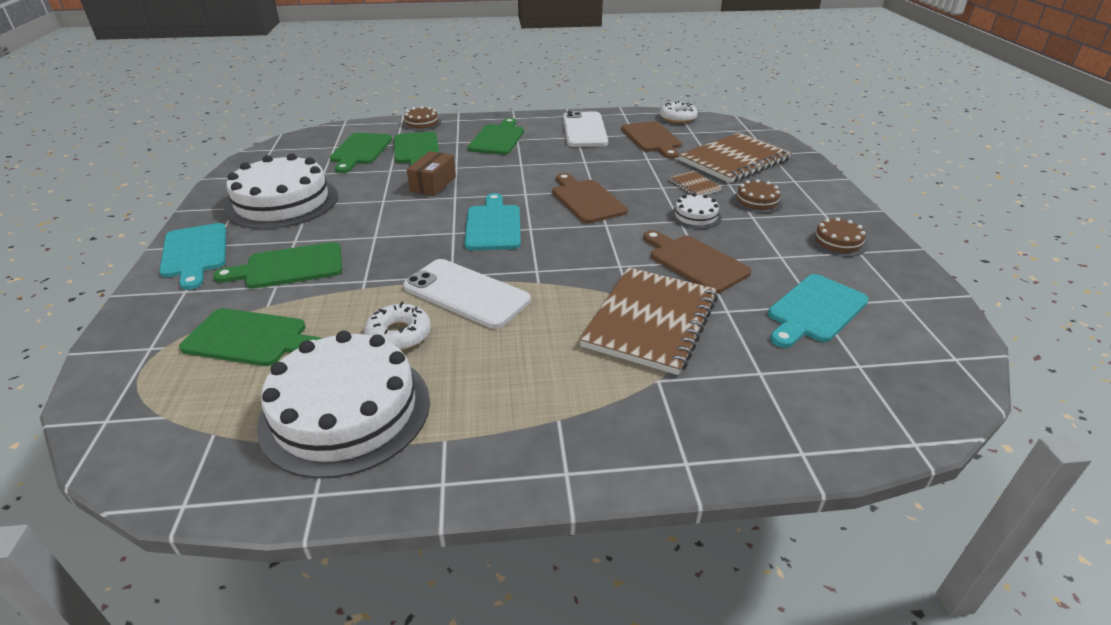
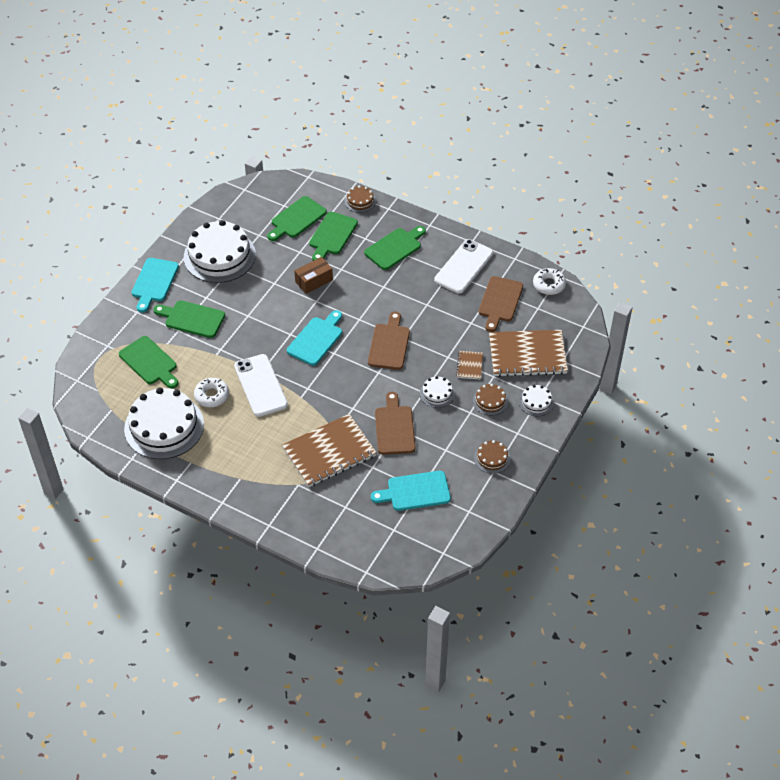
camera: 35 degrees right, 15 degrees up
(798, 186) = (536, 402): none -> white cake

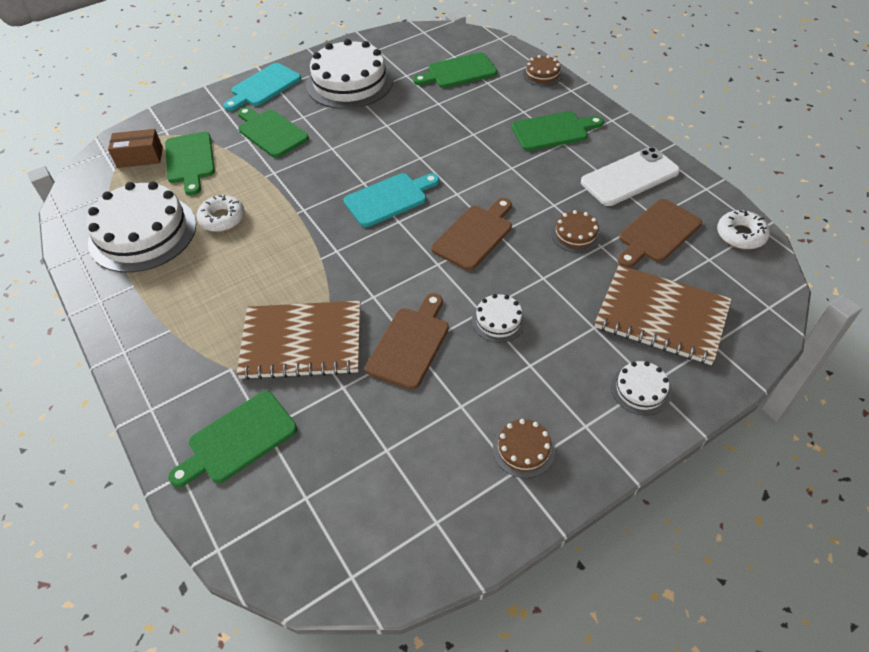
camera: 30 degrees right, 0 degrees up
(260, 385) = (285, 227): white phone -> none
(314, 281) = (432, 136): brown box -> brown box (140, 157)
(332, 235) = (487, 98): green cutting board -> green cutting board (238, 439)
(415, 492) = (376, 451): turquoise cutting board -> none
(469, 366) = (567, 300): brown notebook -> none
(490, 401) = (569, 360): brown cake -> brown cake (576, 234)

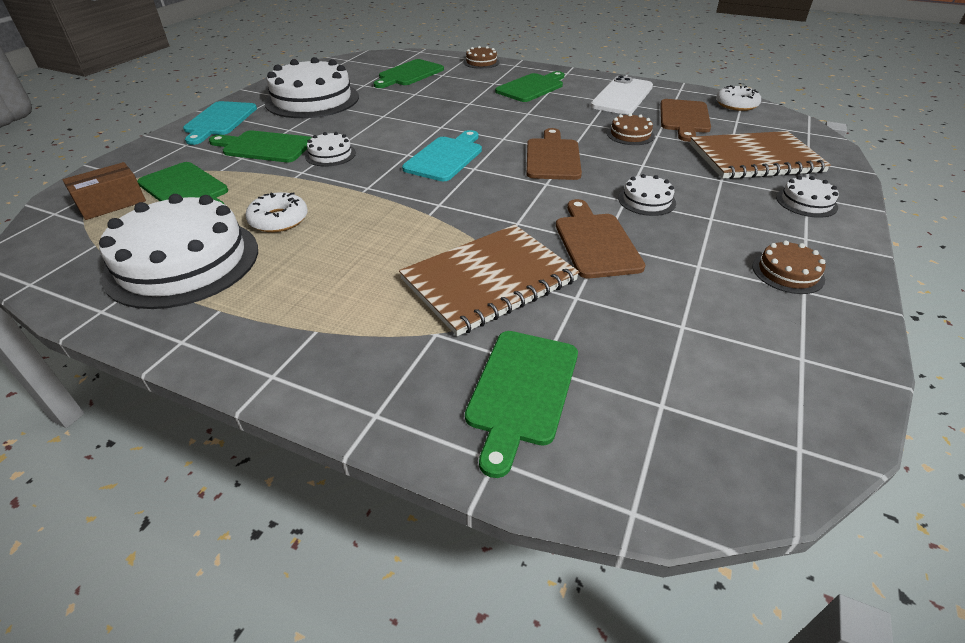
camera: 35 degrees left, 10 degrees down
(308, 160) = (330, 154): none -> white cake

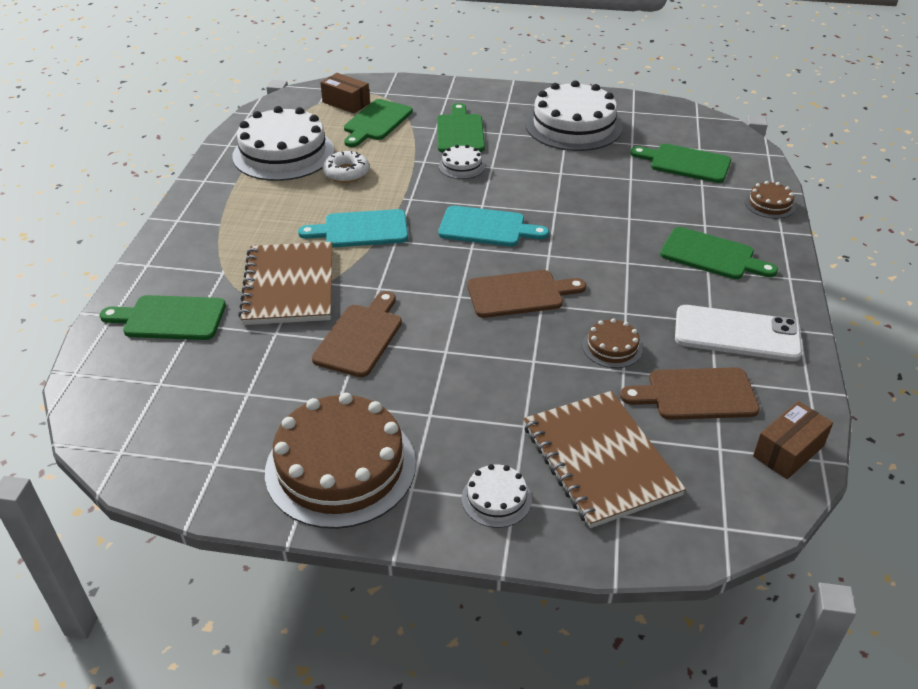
camera: 75 degrees right, 0 degrees up
(219, 121) = (498, 97): turquoise cutting board -> turquoise cutting board (361, 230)
(489, 280) = (289, 286): brown notebook -> brown notebook turned 45 degrees clockwise
(595, 242) = (360, 337): brown cutting board -> brown cutting board turned 45 degrees counterclockwise
(646, 200) = (450, 366): white cake -> none
(736, 104) = (788, 451): white donut -> brown box
(787, 272) = (340, 467): brown cake -> brown cake, size x2.20

